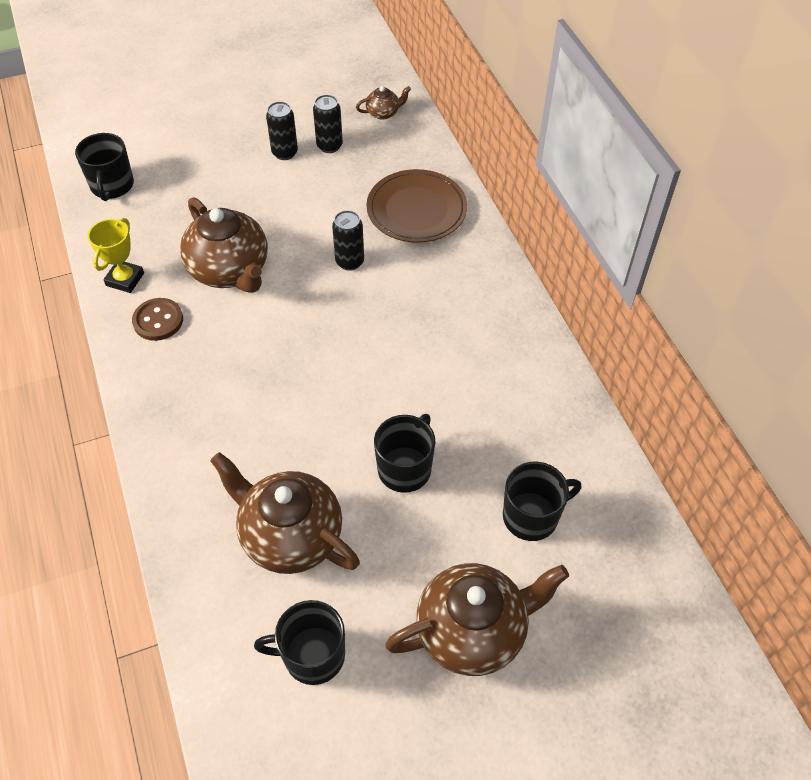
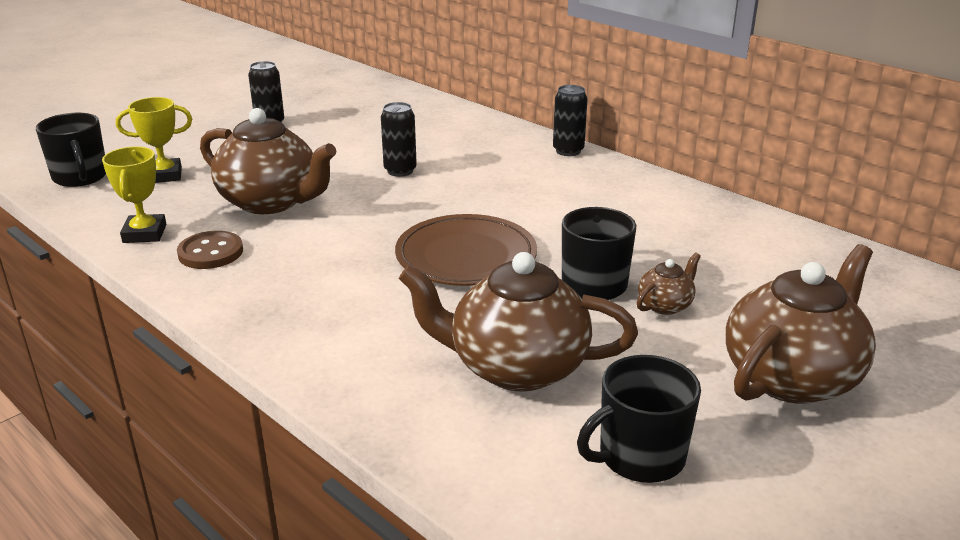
camera: 25 degrees left, 25 degrees down
(171, 205) = (164, 175): none -> yellow trophy
(329, 146) = (314, 112): black can -> black can (568, 151)
(383, 113) = (352, 87): brown teapot -> brown teapot (665, 305)
(416, 210) = (438, 130): brown plate -> brown plate (466, 256)
(532, 516) = (755, 281): black mug -> none

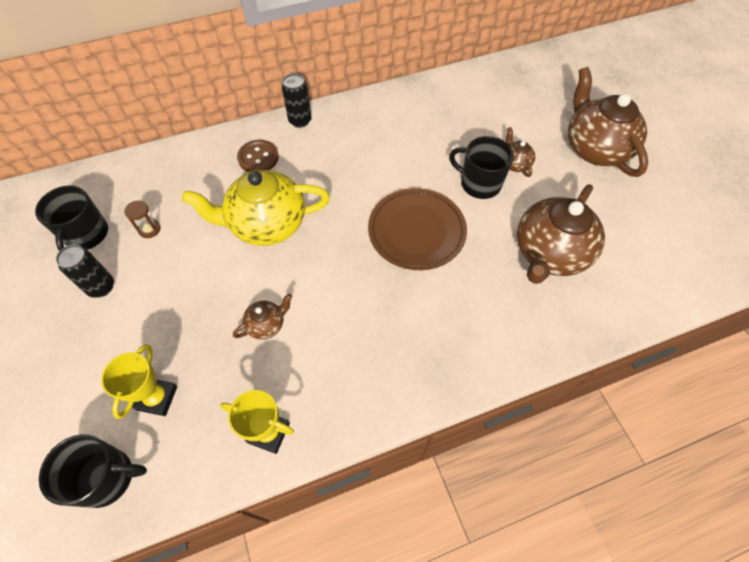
camera: 65 degrees left, 30 degrees up
(210, 252) = (330, 387): brown button -> brown button (258, 158)
(271, 202) = (266, 324): brown teapot -> brown teapot, size x0.45
(348, 124) = (149, 229): none -> brown hourglass
(400, 171) = (267, 224): black can -> yellow teapot
(639, 457) = (638, 234): black mug -> black mug (86, 235)

